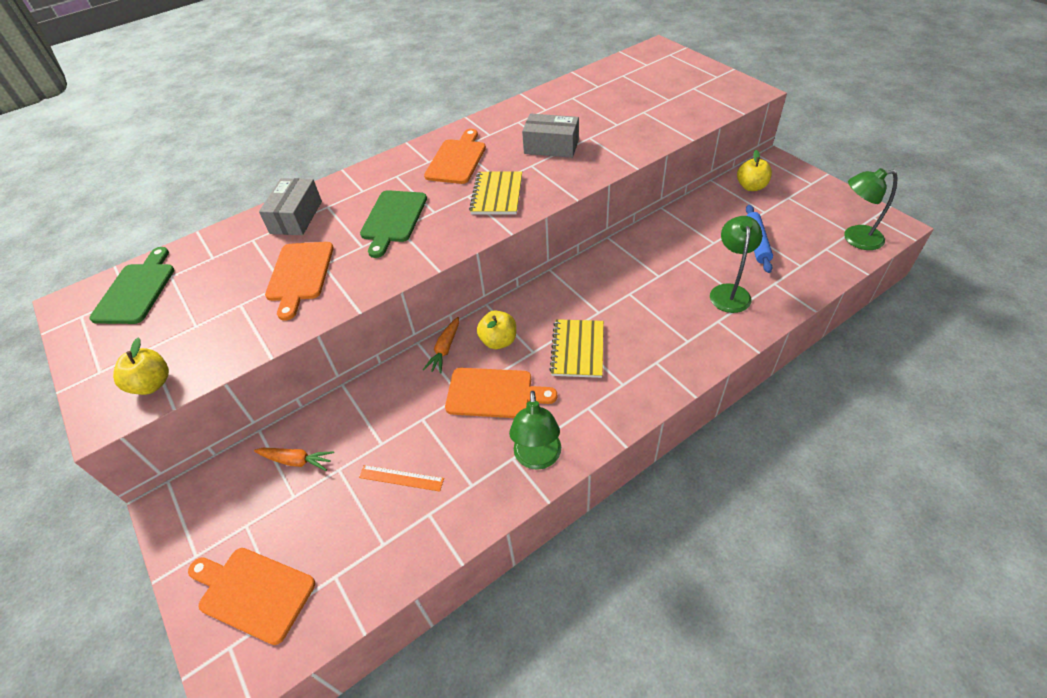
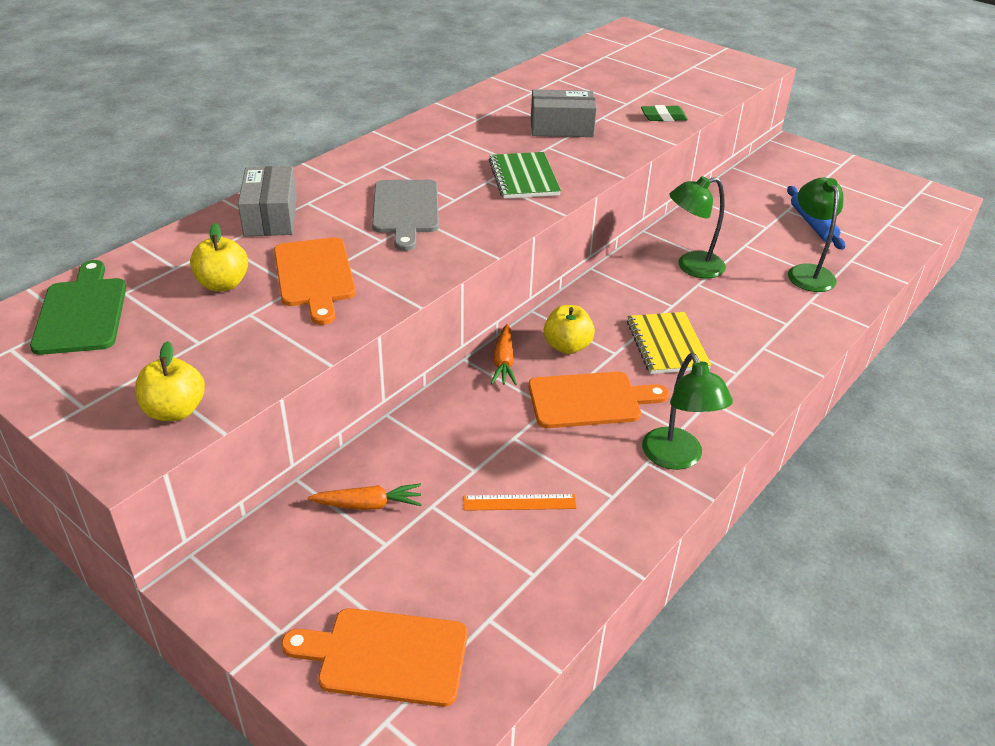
camera: 20 degrees left, 10 degrees down
(393, 219) = (405, 210): green cutting board -> grey cutting board
(457, 159) = (451, 145): orange cutting board -> none
(497, 195) = (524, 178): yellow notebook -> green notebook
(641, 140) = (663, 117): none -> green eraser
(751, 187) = (779, 171): yellow apple -> yellow apple (223, 284)
(855, 238) = (912, 212): green lamp -> green lamp (691, 267)

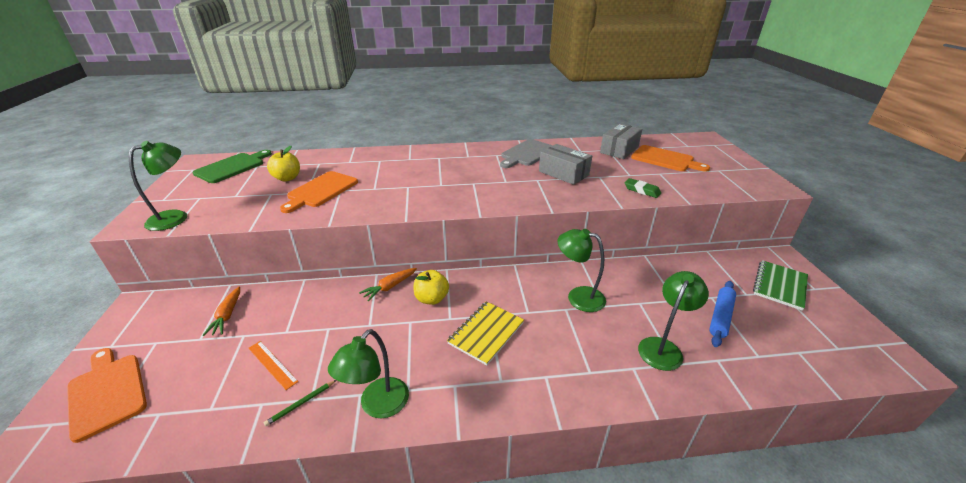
camera: 45 degrees right, 5 degrees down
(175, 411) = (175, 217): yellow apple -> green lamp
(270, 216) = (355, 160): grey box -> grey box (619, 149)
(368, 505) = (227, 315): orange carrot -> orange carrot turned 45 degrees clockwise
(405, 210) = (410, 180): grey cutting board -> grey cutting board (527, 154)
(524, 178) = (494, 189): green notebook -> green notebook (780, 286)
(590, 400) = (393, 335): orange cutting board -> orange cutting board (665, 159)
(610, 506) = (300, 404): none -> green pencil

